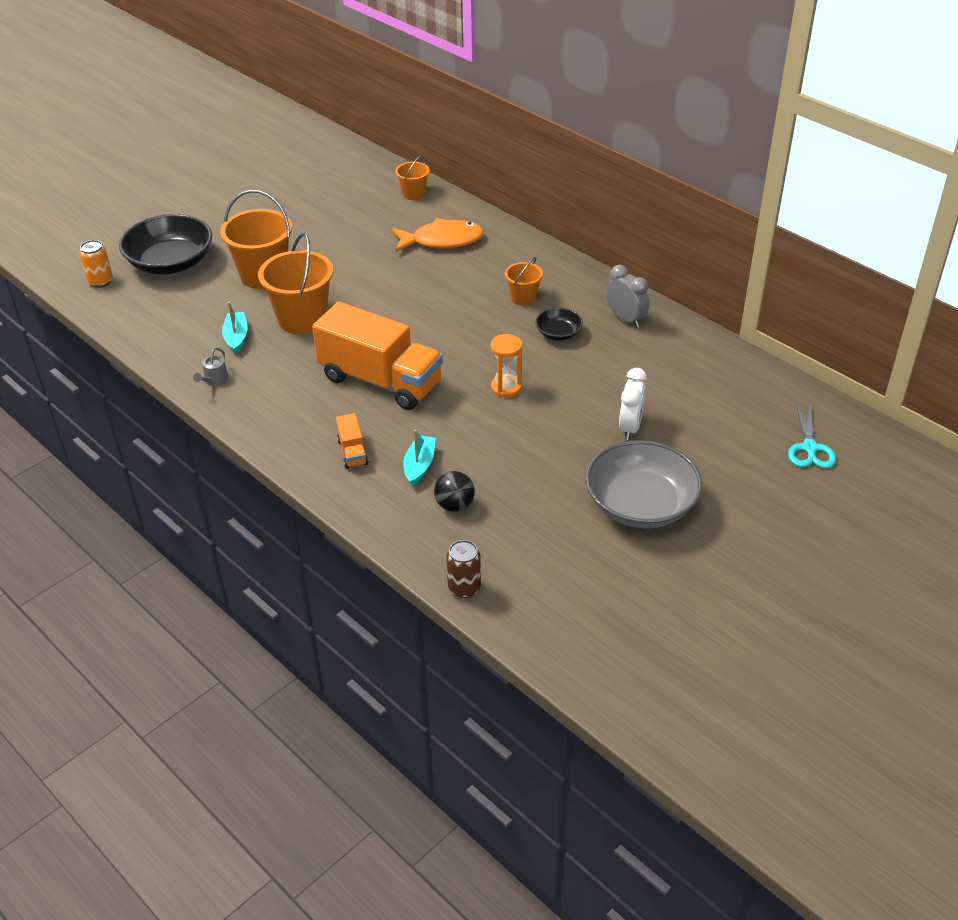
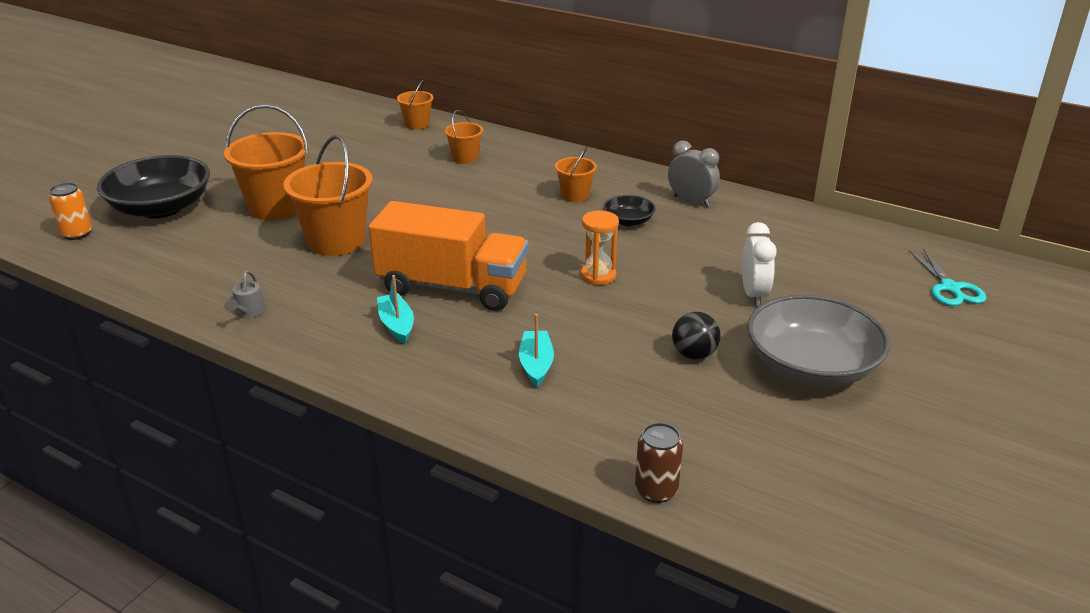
camera: 15 degrees left, 10 degrees down
(236, 337) = (262, 267): turquoise boat -> turquoise boat (396, 325)
(352, 452) = (448, 362): orange truck -> none
(442, 241) = (465, 158): orange fish -> orange bucket
(454, 505) = (598, 400): black ball -> black ball (694, 354)

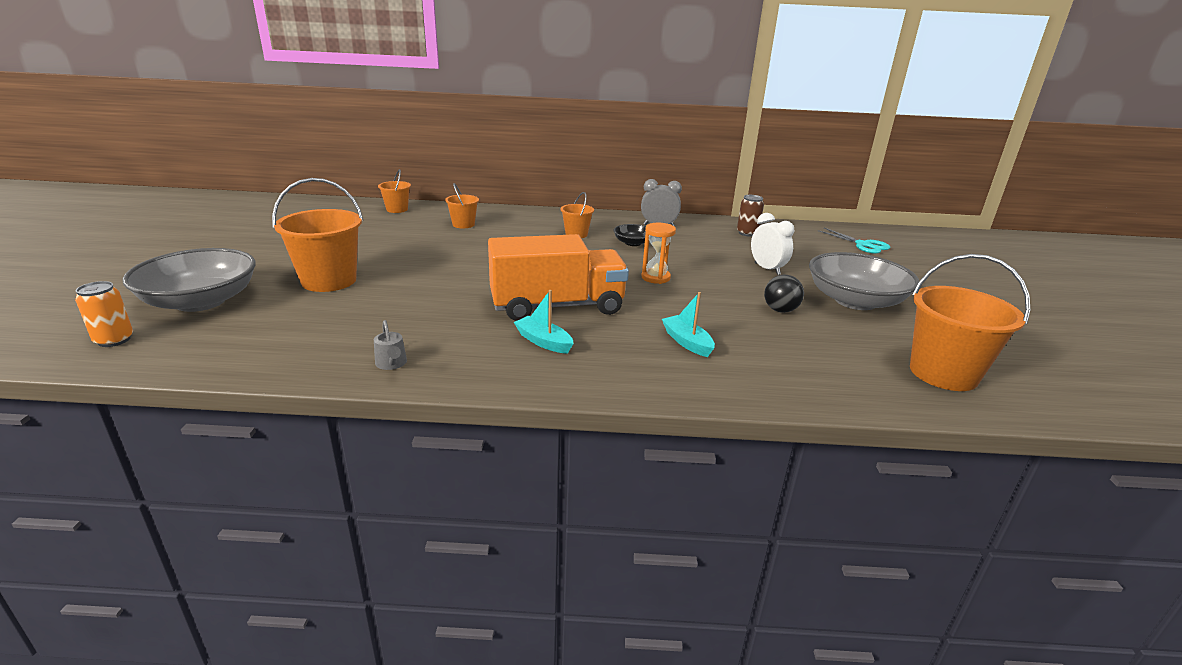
camera: 30 degrees left, 5 degrees down
(161, 208) = (200, 301): black bowl -> grey bowl
(336, 241) = (417, 294): orange bucket -> orange bucket (943, 373)
(656, 490) = (875, 400): brown can -> brown can (747, 233)

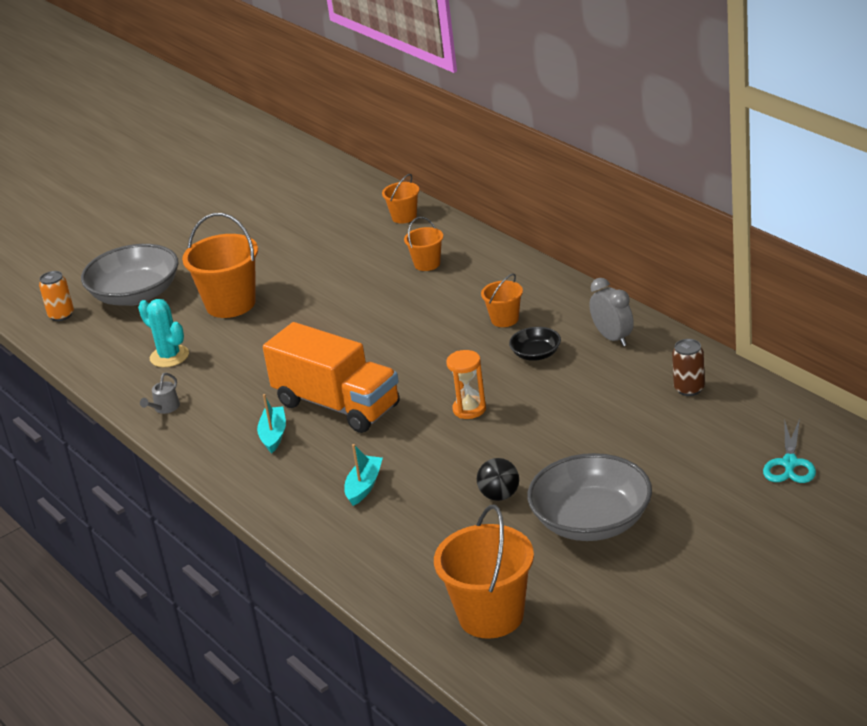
camera: 55 degrees right, 5 degrees up
(324, 328) = (169, 356): none -> turquoise cactus
(767, 269) = (596, 446): white clock -> none

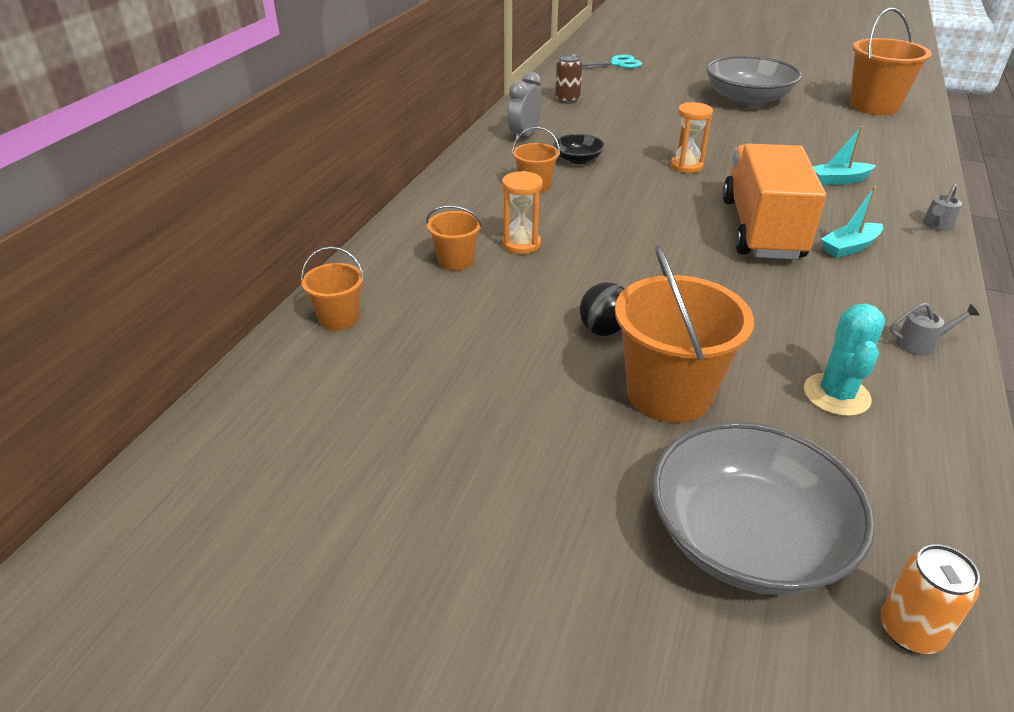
camera: 125 degrees left, 5 degrees up
(251, 498) = (937, 226): none -> grey watering can
(422, 293) = (521, 244): none -> orange hourglass
(499, 496) = (768, 130): black ball -> black ball (604, 331)

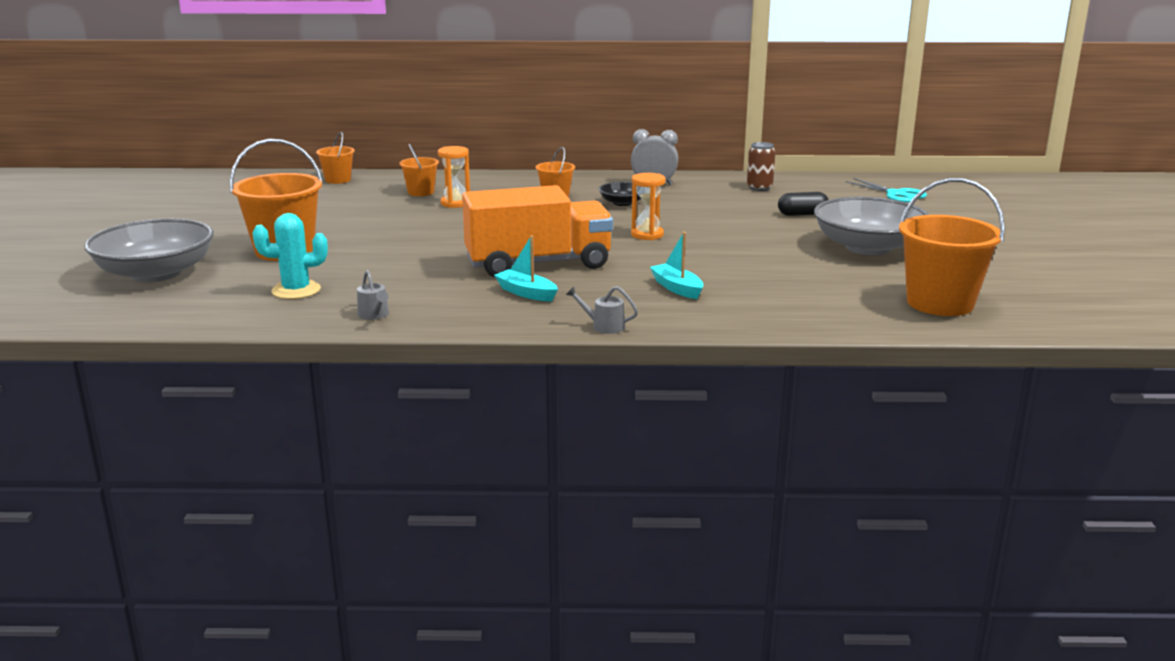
camera: 70 degrees right, 15 degrees down
(604, 331) = (350, 232): black ball -> none
(653, 101) = (802, 214): none -> black capsule
(910, 631) = (87, 307): orange can -> none

